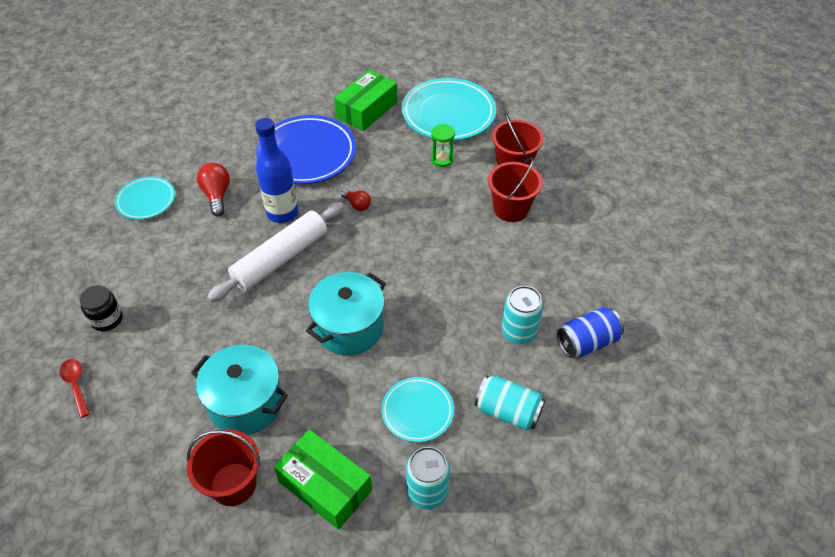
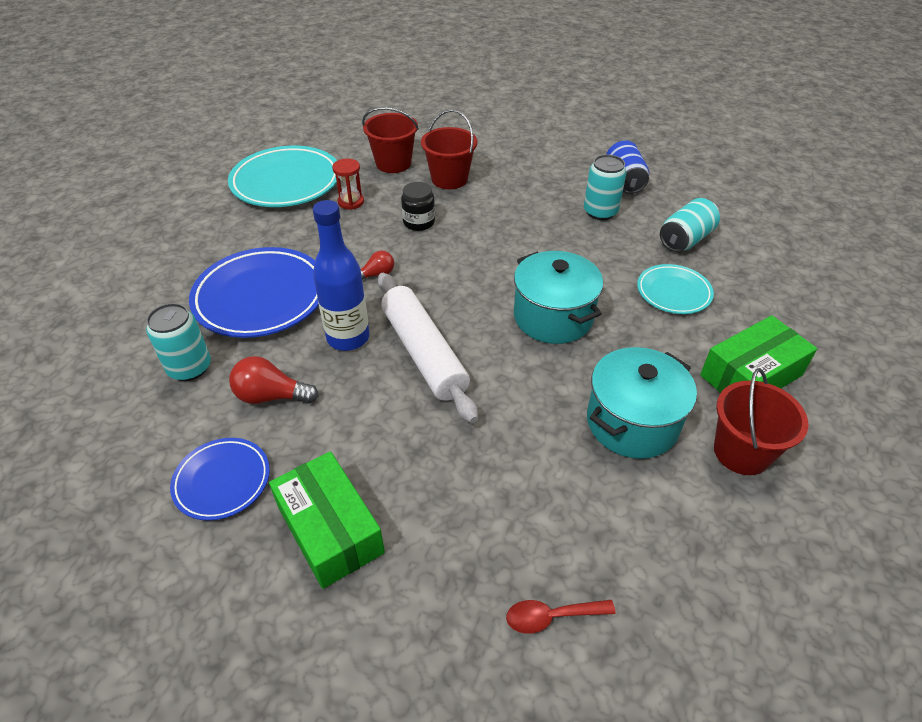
camera: 70 degrees left, 5 degrees down
(107, 319) = (440, 561): black jar -> black jar (419, 222)
(146, 200) = (222, 481): turquoise plate -> blue plate
(366, 110) = (226, 235): green box -> green box (330, 529)
(427, 491) = (763, 306): turquoise can -> turquoise can (189, 368)
(442, 159) = (351, 202): green hourglass -> red hourglass

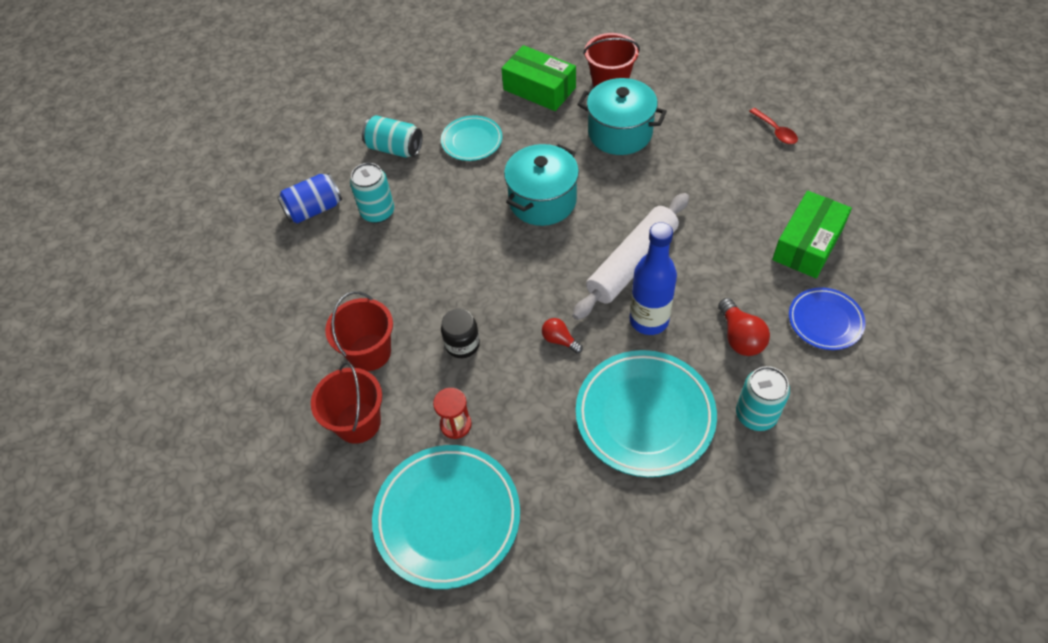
camera: 110 degrees left, 10 degrees up
(261, 297) = (644, 416): blue plate -> turquoise plate

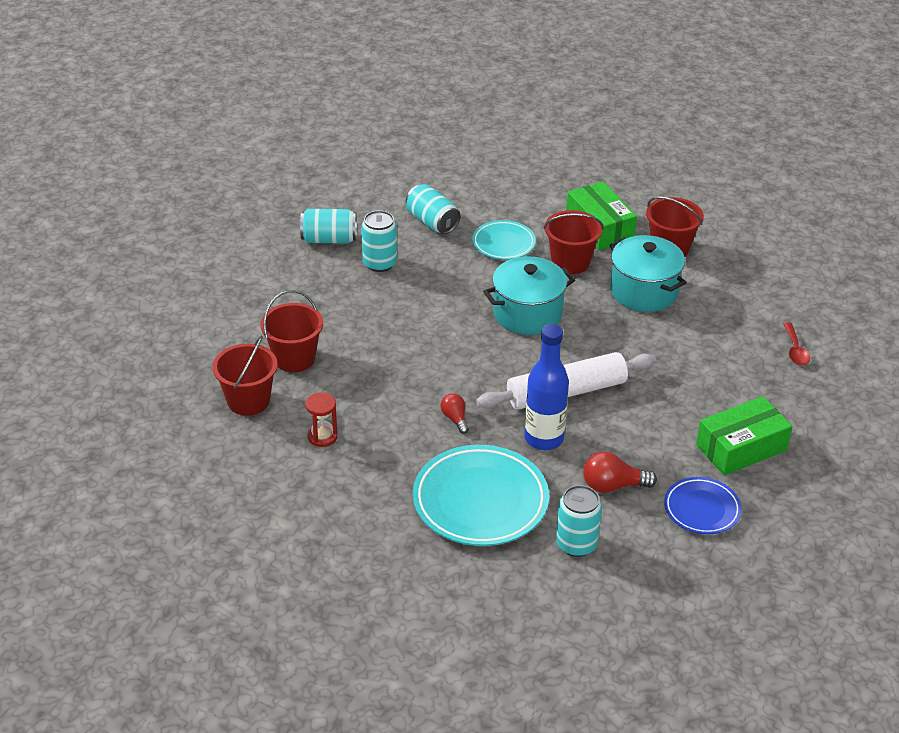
camera: 25 degrees right, 15 degrees down
(314, 209) = (329, 239): blue can -> turquoise can
(447, 518) = (267, 492): turquoise plate -> none
(462, 344) = (372, 386): black jar -> none
(540, 133) = (570, 262): none -> red bucket
(740, 337) = (613, 486): red light bulb -> red light bulb turned 75 degrees clockwise

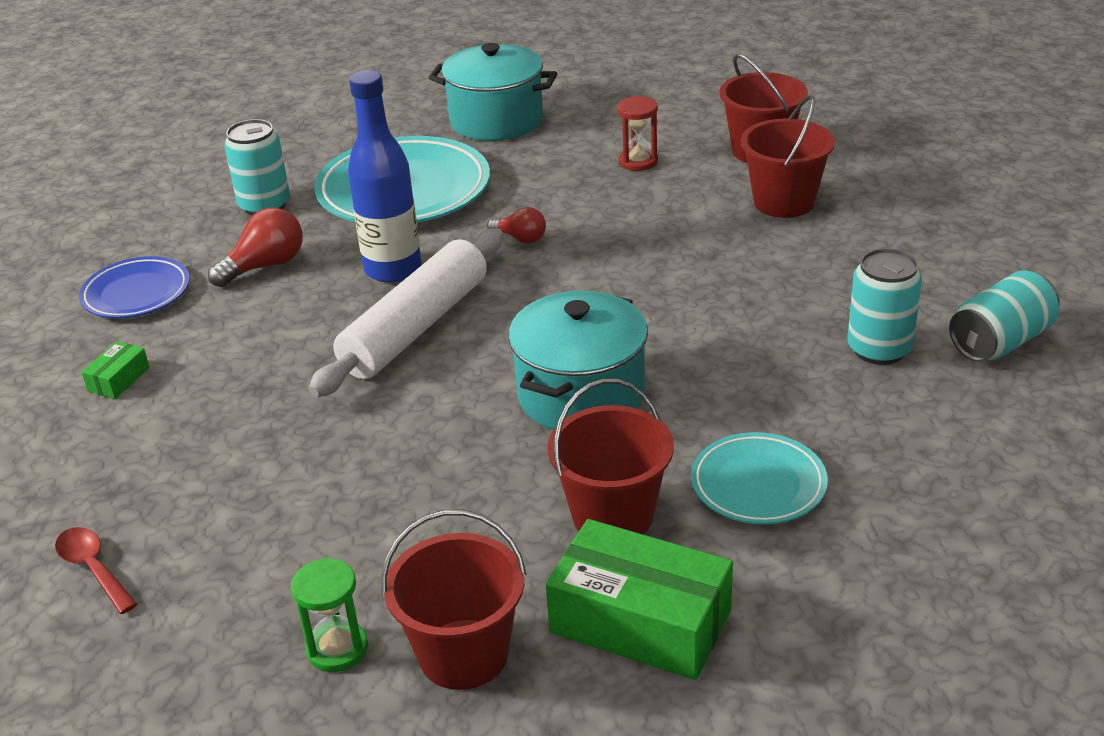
camera: 145 degrees right, 5 degrees down
(432, 222) = (917, 455): turquoise can -> none
(643, 291) = (437, 532): turquoise pot -> turquoise pot (496, 120)
(713, 272) = (337, 649): none -> green hourglass
(741, 447) = (119, 379): green box -> green box, size x0.45

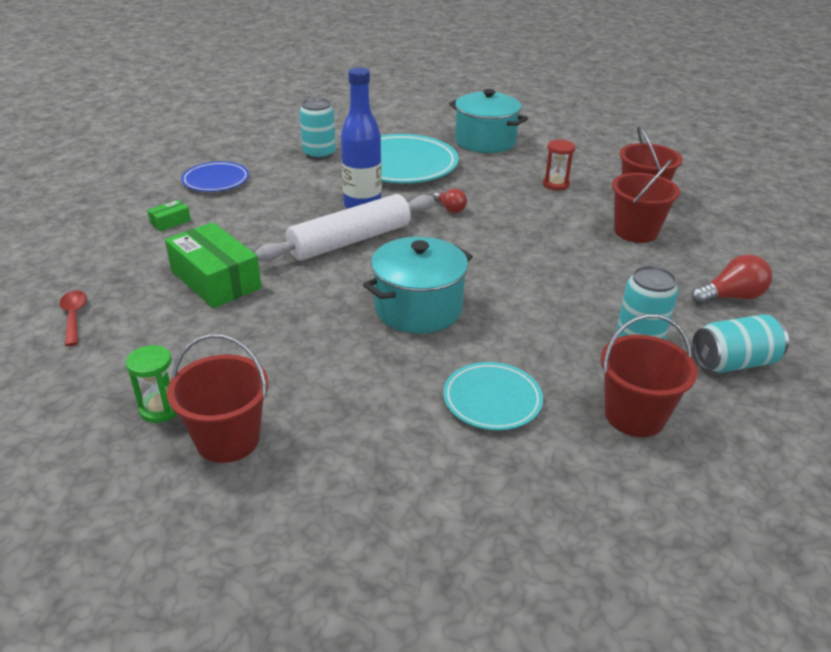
camera: 20 degrees right, 0 degrees up
(265, 266) = (293, 185): red light bulb -> red light bulb (731, 297)
(612, 515) = (383, 387): red bucket -> red bucket (634, 415)
(640, 621) = (350, 460): green box -> green box (215, 280)

